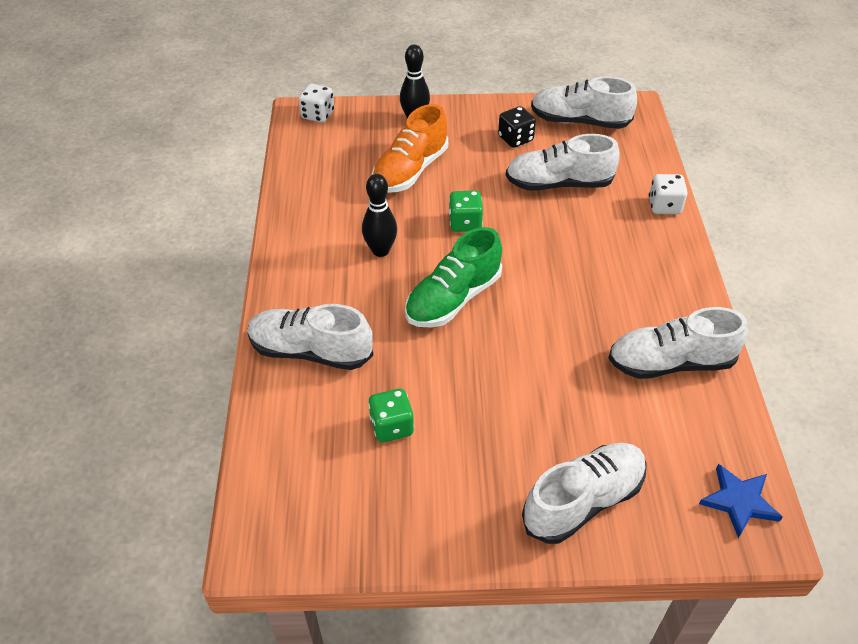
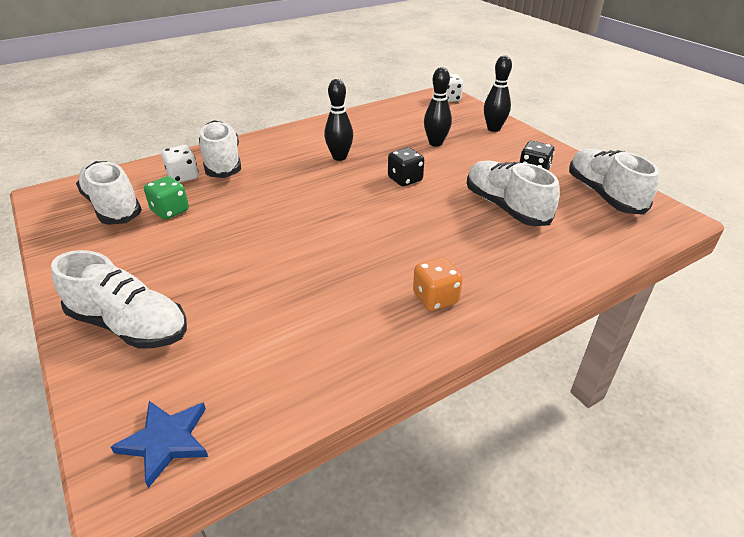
camera: 60 degrees right, 10 degrees down
(410, 170) = (435, 143): orange shoe -> black bowling pin
(453, 299) = (317, 198): green shoe -> none
(465, 223) = (405, 179): green dice -> black dice
(656, 284) = (435, 298): none -> orange dice
(664, 206) = (554, 274): white dice -> white dice (183, 177)
(670, 363) = (334, 336): white shoe -> white shoe (113, 206)

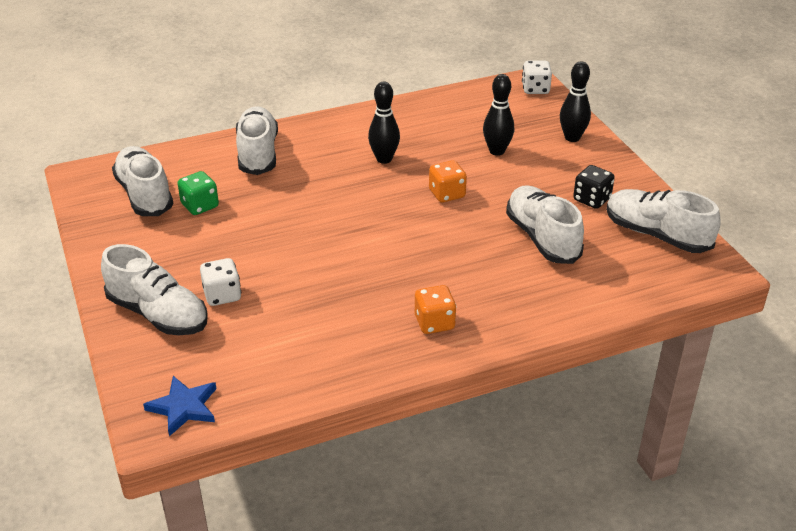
camera: 10 degrees right, 0 degrees up
(183, 177) = (215, 167): white dice -> white dice (222, 295)
(405, 179) = (447, 194): black dice -> orange dice
(604, 195) = (656, 235): white shoe -> white shoe turned 45 degrees counterclockwise

